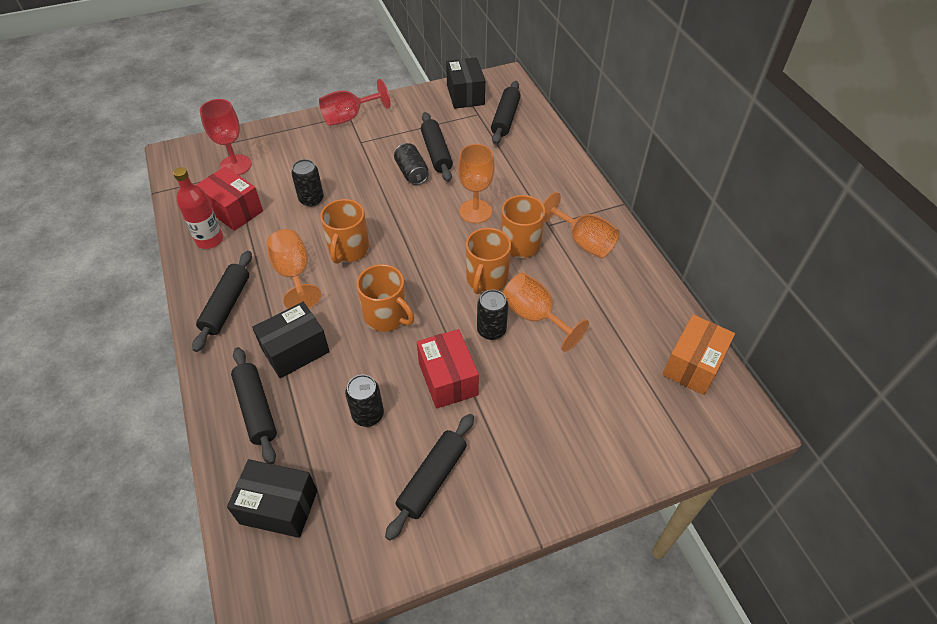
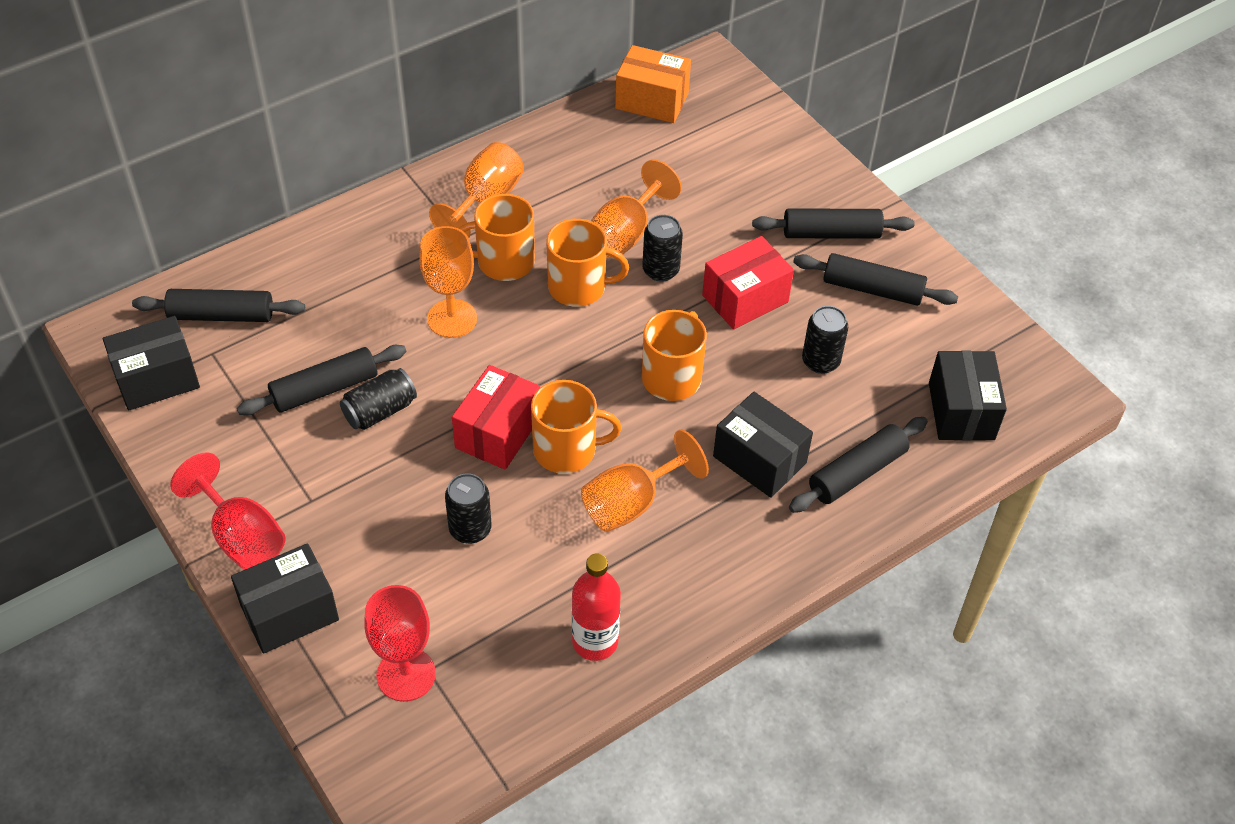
camera: 105 degrees left, 0 degrees up
(227, 305) = (714, 566): black rolling pin -> black rolling pin (831, 233)
(234, 210) = (520, 632): red box -> red box (498, 432)
(295, 130) = (289, 612): none -> black box

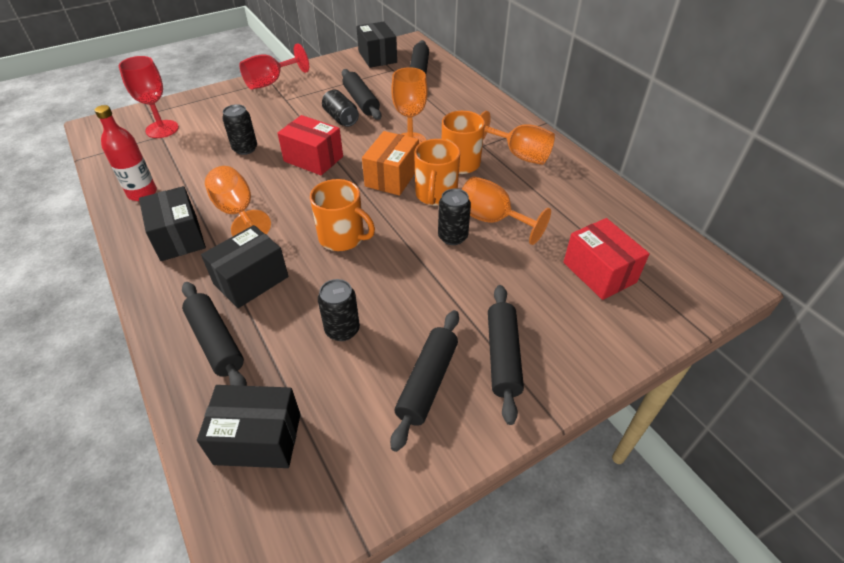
camera: 95 degrees right, 5 degrees down
(289, 612) = (219, 96): black box -> black box (179, 237)
(566, 450) = (291, 185): orange mug -> none
(652, 101) = (657, 242): orange box -> orange box (392, 177)
(745, 299) = (420, 285): red box -> red box (599, 272)

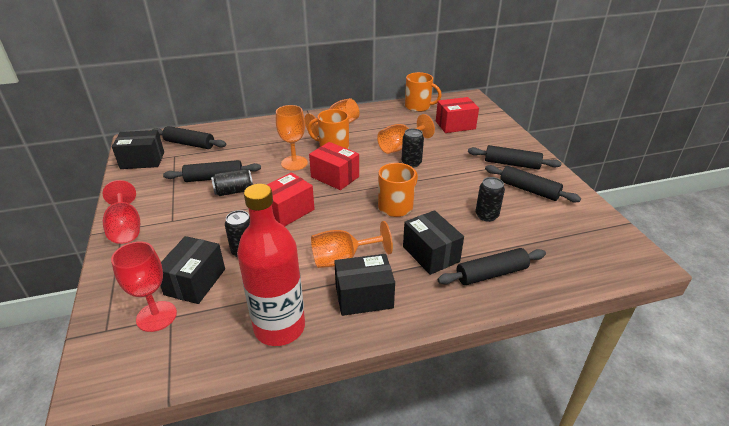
camera: 75 degrees left, 10 degrees down
(142, 193) = (279, 327): red bottle -> red bottle, size x1.63
(258, 439) = (571, 256): black box -> black box (195, 282)
(392, 177) = (335, 177): orange box -> red box
(436, 194) = (365, 162): orange mug -> orange mug (418, 106)

